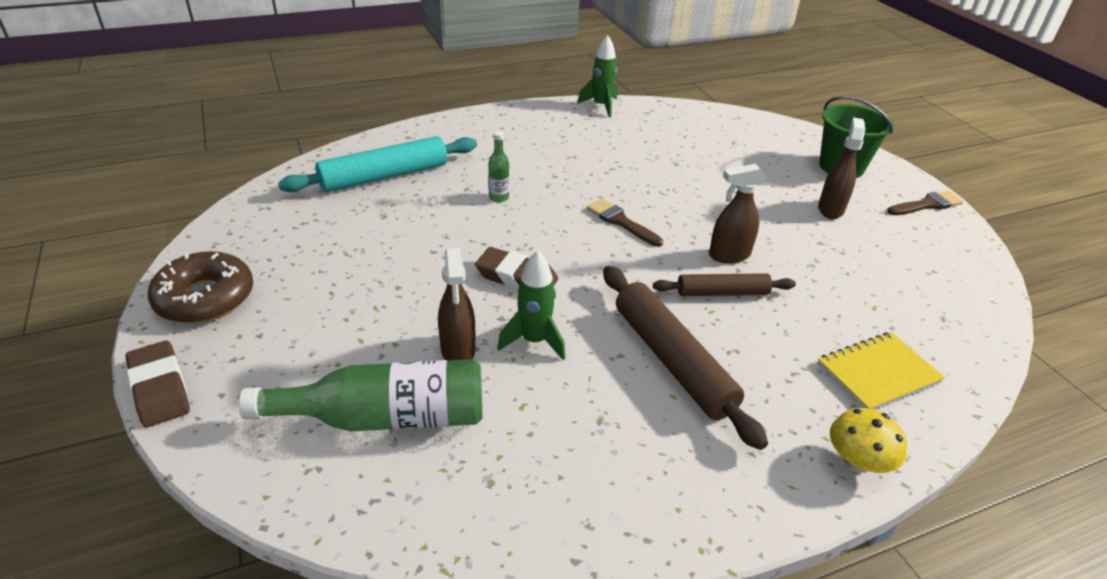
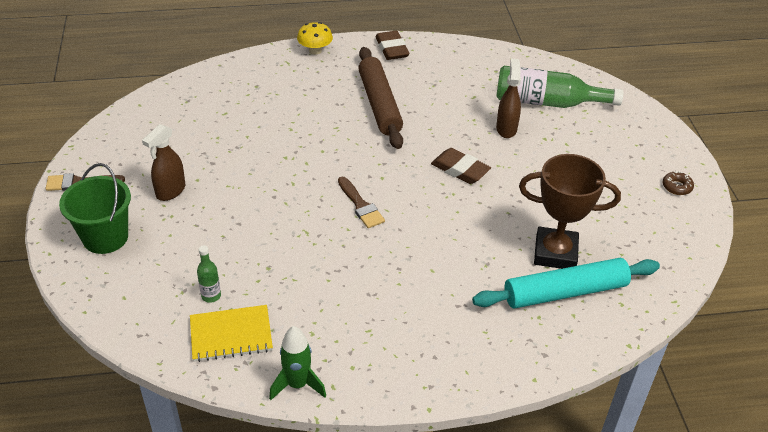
camera: 165 degrees left, 5 degrees up
(160, 388) = (675, 134): brown eraser -> brown eraser (391, 49)
(205, 298) = (677, 187): brown donut -> brown donut, size x0.46
(391, 205) = (555, 253): none -> brown trophy
(498, 197) = (458, 248): green bottle -> green bottle (211, 296)
(534, 341) = (458, 127): green rocket -> none
(722, 292) = (320, 137): brown rolling pin -> none
(728, 255) = (293, 163): brown spray bottle -> none
(878, 373) = (264, 80): yellow notebook -> yellow notebook (231, 335)

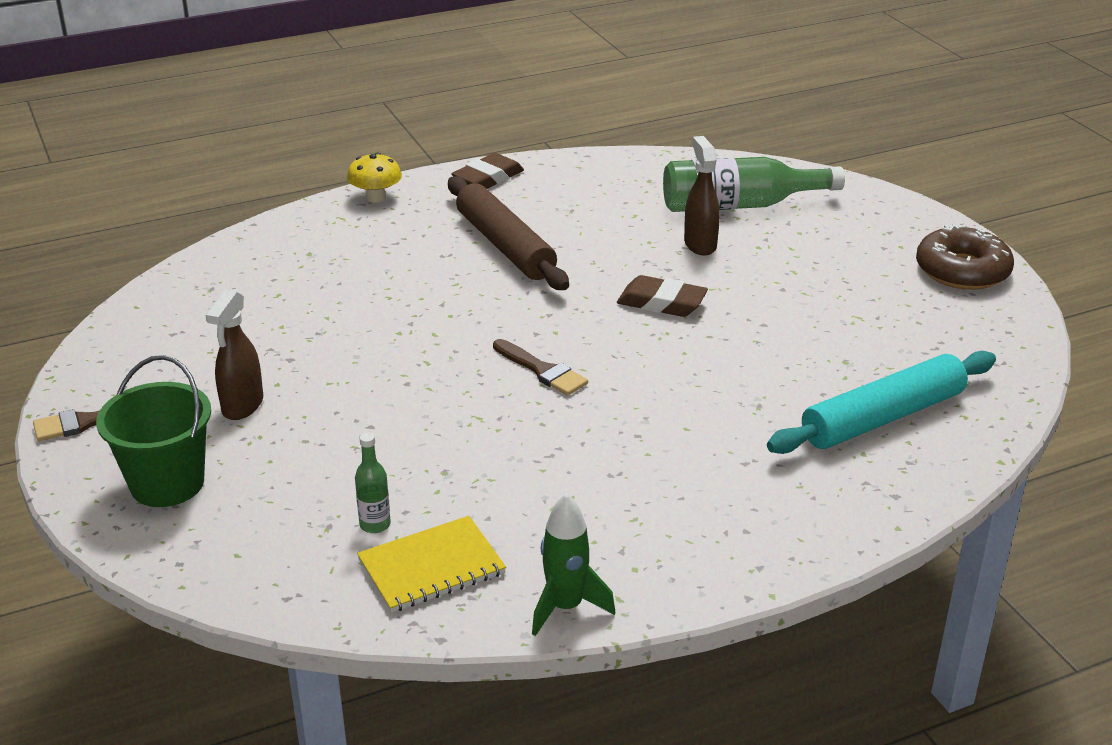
camera: 15 degrees left, 10 degrees down
(391, 49) = (488, 178): brown eraser -> brown eraser turned 75 degrees clockwise
(555, 253) = (845, 375): brown trophy -> none
(677, 187) = (962, 271): brown donut -> brown donut, size x2.17

